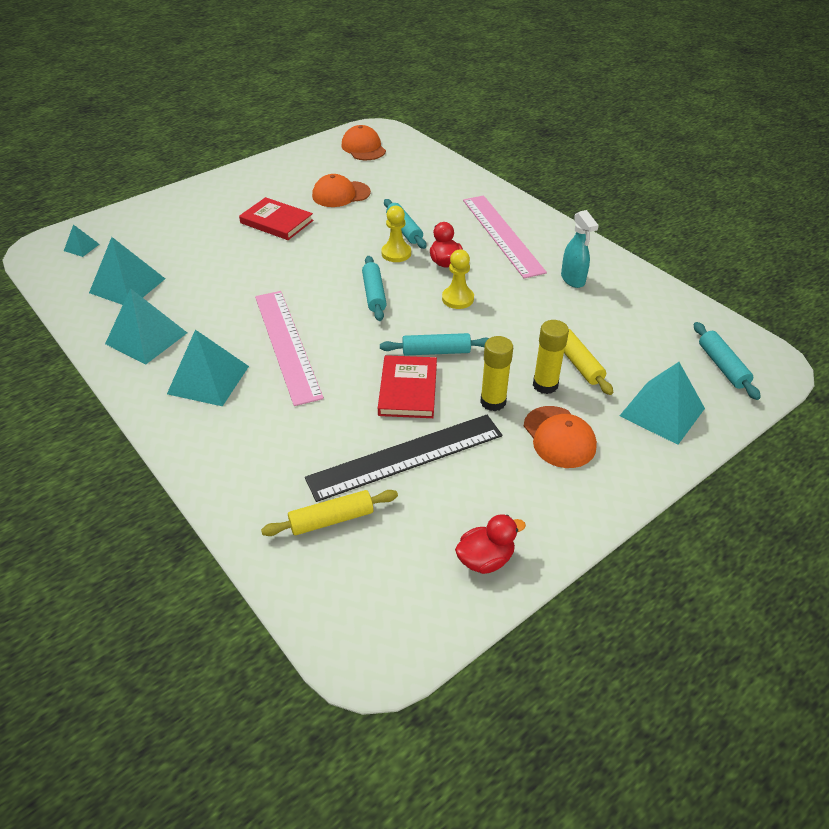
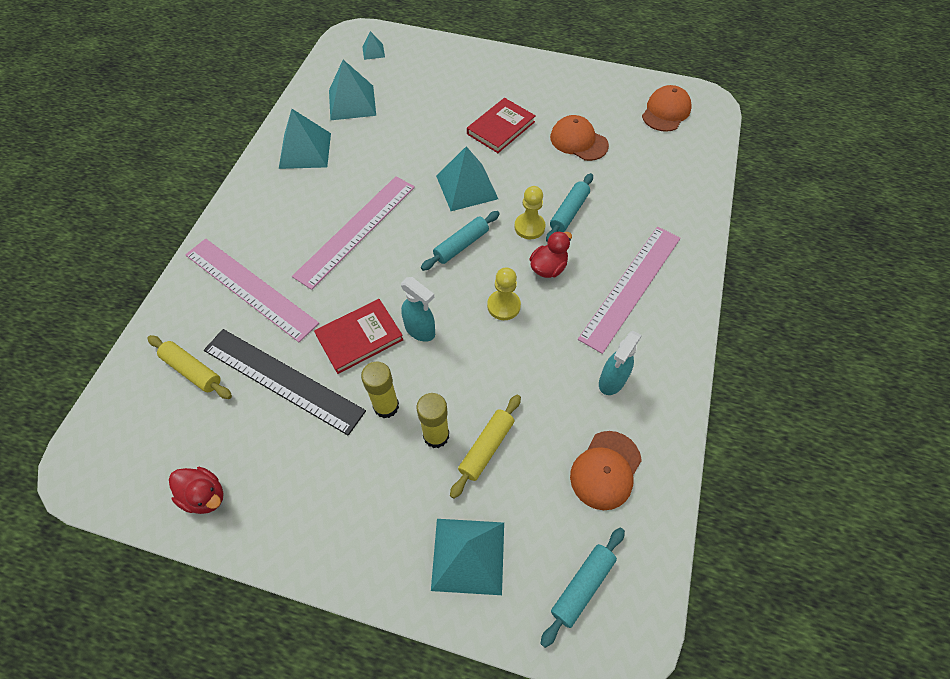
camera: 55 degrees right, 15 degrees up
(208, 379) = (286, 211): turquoise pyramid -> turquoise pyramid (467, 187)
(275, 440) = (250, 288): none -> pink ruler
(277, 222) = (501, 128): red book -> red book turned 45 degrees clockwise
(436, 351) = (420, 330): turquoise rolling pin -> turquoise spray bottle
(559, 437) = (375, 481): orange cap -> orange cap (605, 470)

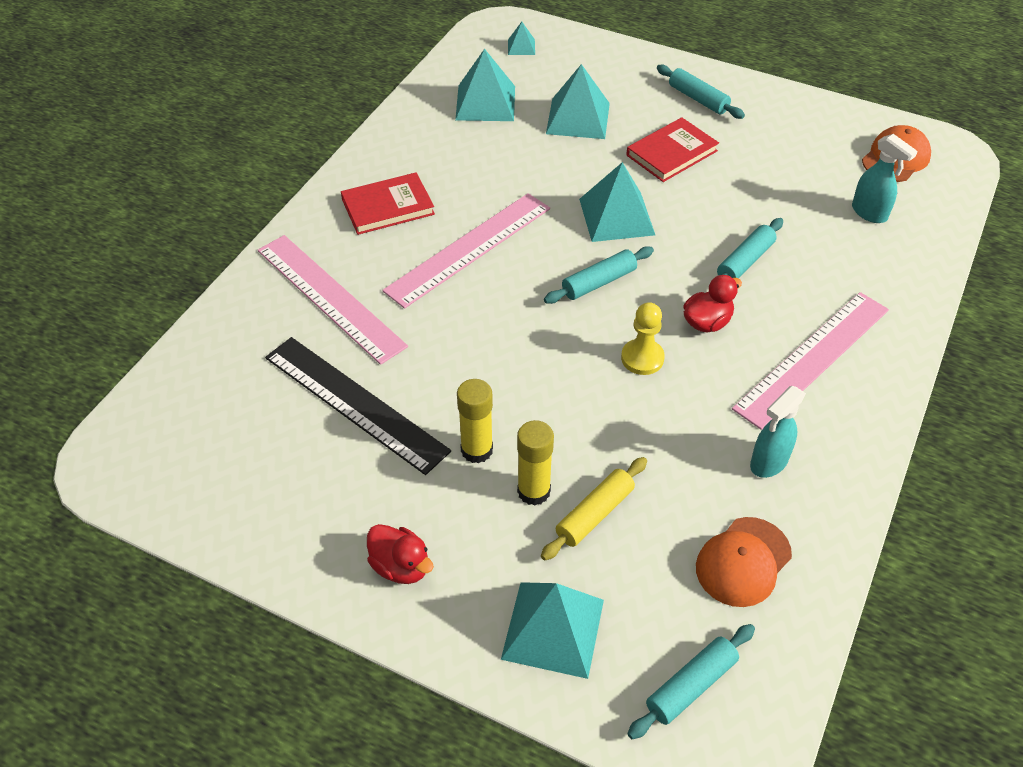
camera: 10 degrees right, 10 degrees down
(192, 370) = (249, 378): yellow rolling pin -> none
(205, 496) = (245, 514): red duck -> red duck (401, 566)
(305, 150) = (419, 151): turquoise pyramid -> turquoise pyramid (578, 118)
(359, 337) = (455, 369): red book -> red book (388, 207)
(420, 330) = (532, 371): turquoise spray bottle -> turquoise spray bottle (869, 213)
(514, 80) = (698, 99): none -> turquoise rolling pin
(529, 227) = (690, 272): yellow pawn -> none
(578, 141) = (772, 180): orange cap -> none

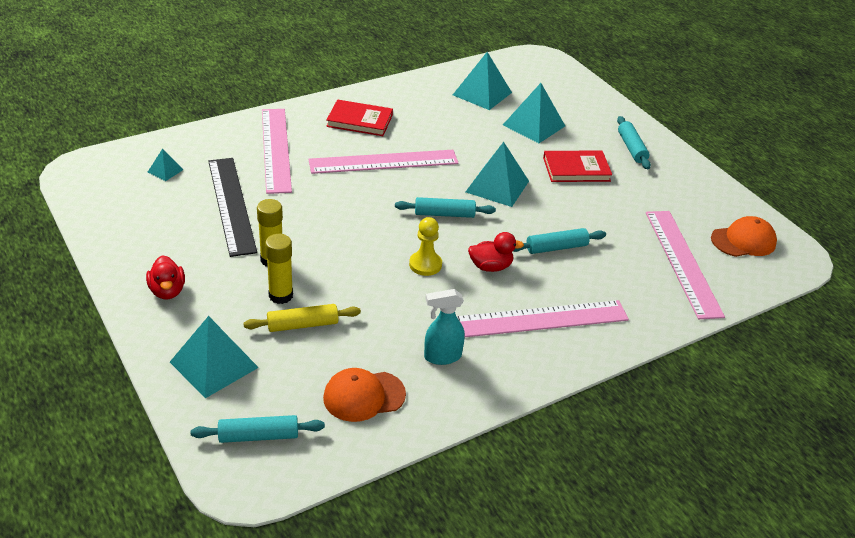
camera: 30 degrees right, 10 degrees down
(521, 47) = (540, 74): turquoise pyramid -> turquoise pyramid (165, 170)
(869, 213) = (683, 262): turquoise spray bottle -> pink ruler

